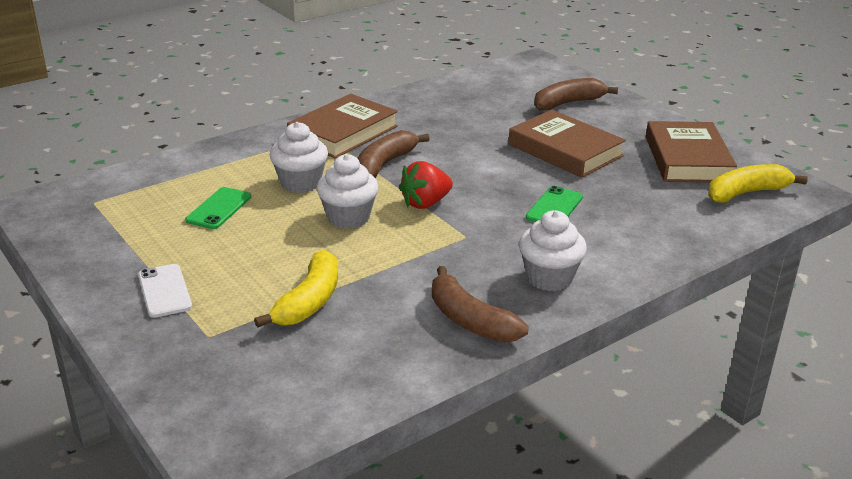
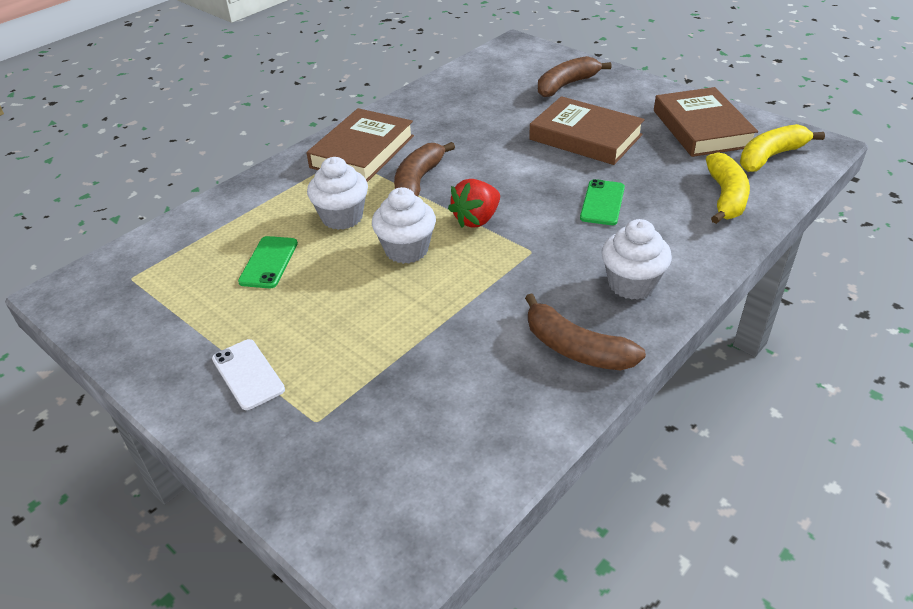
camera: 10 degrees left, 10 degrees up
(309, 301) = (405, 357): yellow banana -> yellow banana (725, 197)

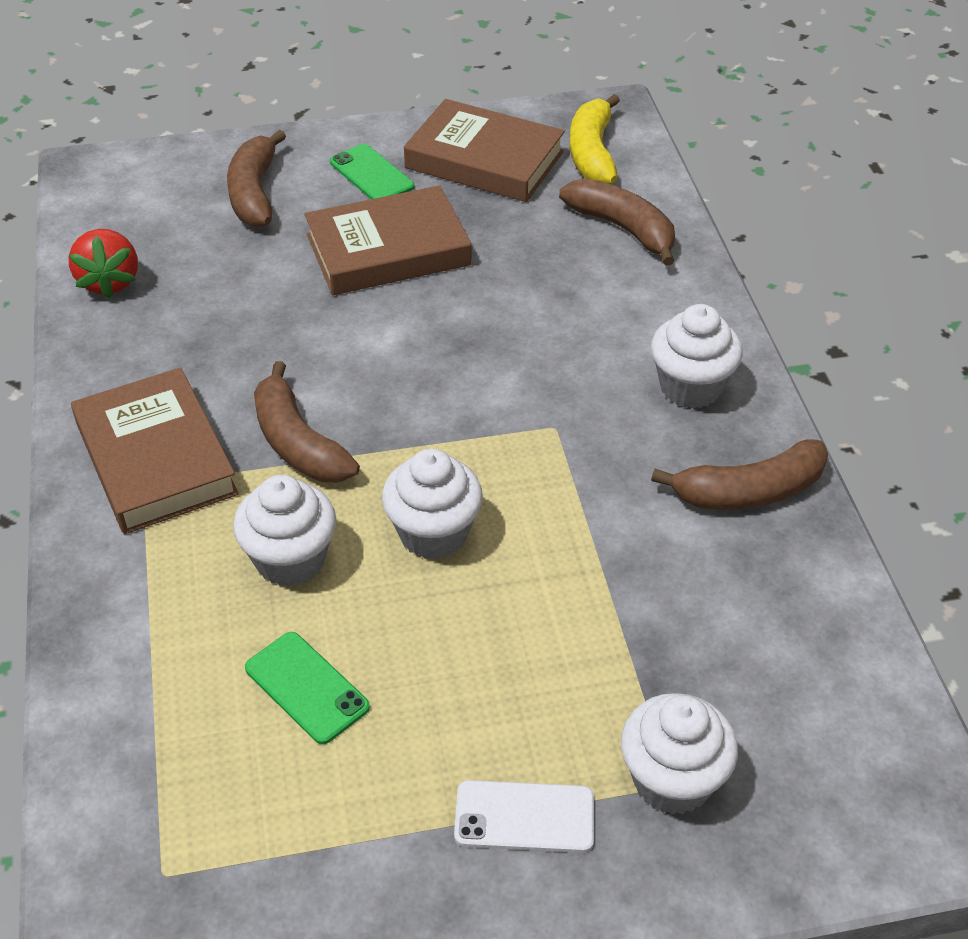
camera: 55 degrees left, 5 degrees up
(319, 420) = (672, 780): none -> white cupcake
(476, 219) = (443, 437): red strawberry -> red strawberry (109, 282)
(602, 203) = (530, 318): green phone -> green phone (371, 174)
(725, 197) = (623, 228): yellow banana -> brown banana

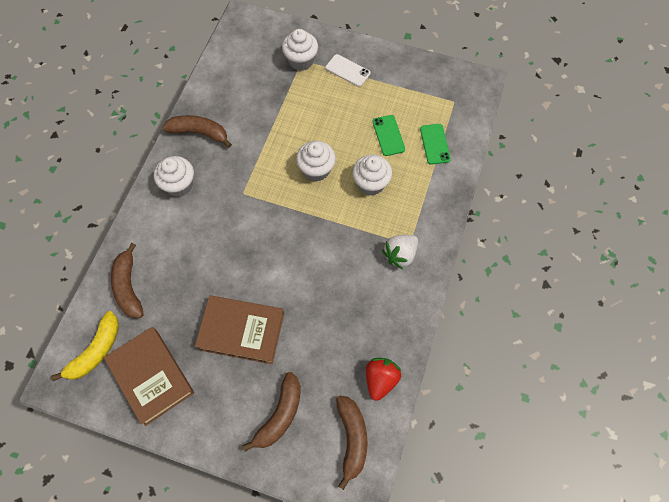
camera: 150 degrees left, 20 degrees up
(155, 458) = (400, 255): brown book -> white strawberry
(298, 443) = (342, 234): brown banana -> brown banana (352, 439)
(371, 174) = (213, 396): green phone -> green phone (435, 144)

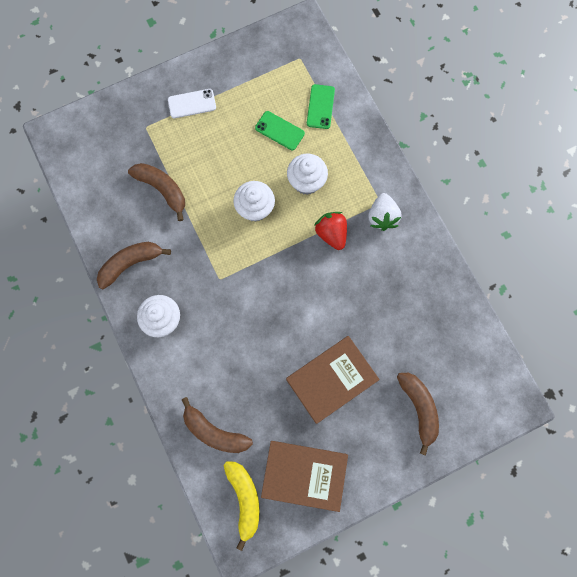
camera: 45 degrees left, 10 degrees up
(301, 61) = (145, 128): white cupcake -> none
(352, 439) = (480, 375): brown banana -> brown banana (162, 189)
(380, 379) = (458, 318): red strawberry -> red strawberry (331, 234)
(435, 144) = (320, 106): green phone -> green phone turned 60 degrees clockwise

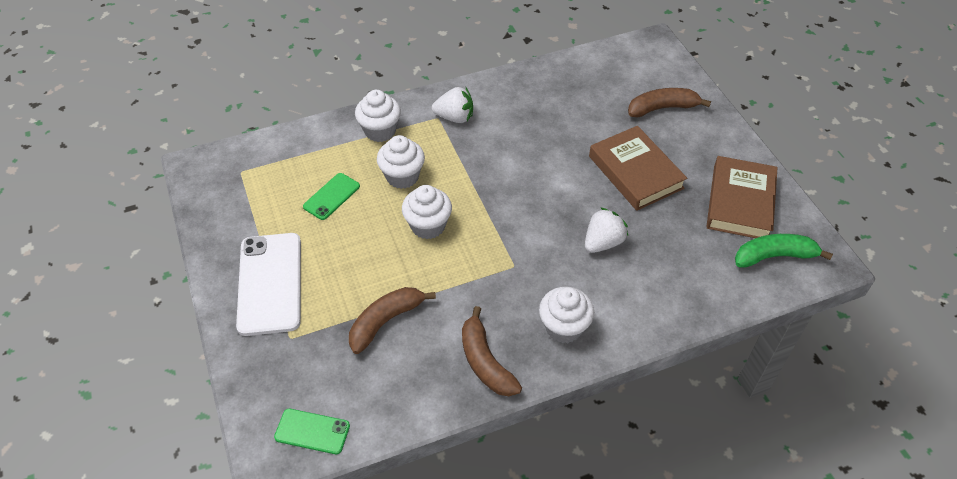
camera: 85 degrees left, 25 degrees down
(192, 104) = (270, 283): white phone -> white phone, size x1.90
(214, 431) = (701, 280): brown banana -> none
(244, 499) = (774, 256): yellow banana -> green banana
(248, 350) = (603, 242): none -> white strawberry
(320, 106) = (310, 157): green phone -> green phone (312, 431)
(331, 234) = (469, 160): red strawberry -> none
(357, 156) = (380, 131): none -> white cupcake

